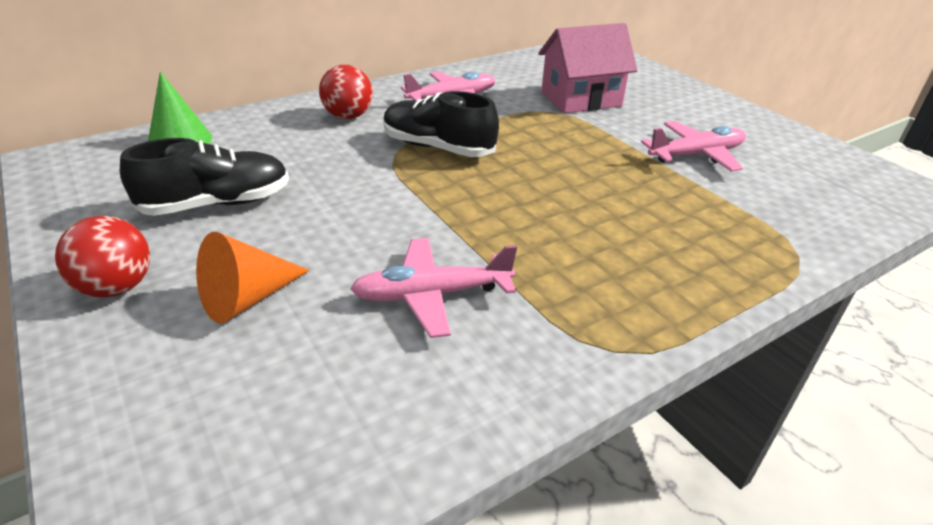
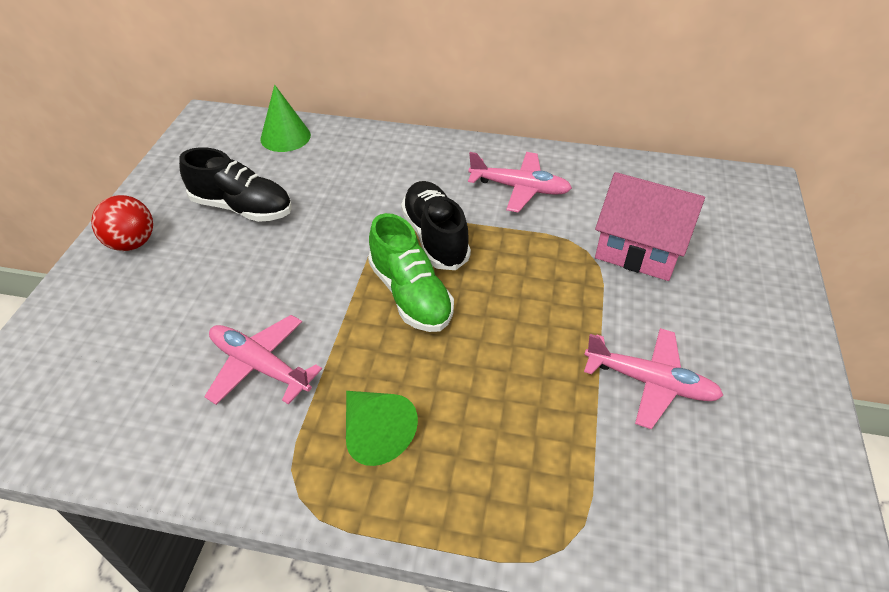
camera: 45 degrees right, 10 degrees up
(247, 298) = (173, 295): orange cone -> none
(348, 116) = (414, 168): red ball -> none
(478, 187) = (410, 295): none -> green shoe
(596, 276) = (375, 433): none -> green cone

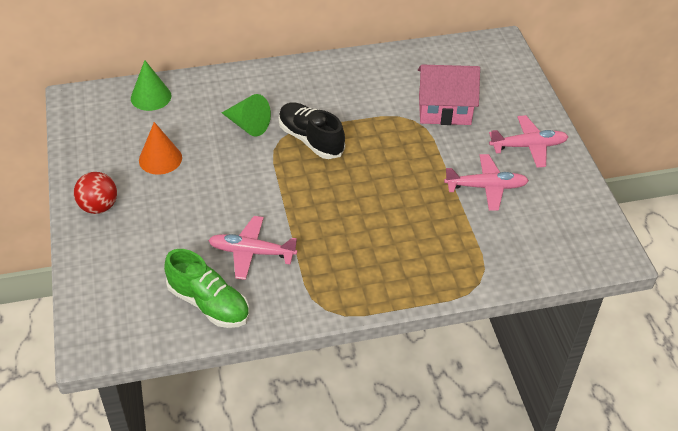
camera: 25 degrees left, 0 degrees up
(242, 208) = (160, 159): black shoe -> orange cone
(375, 433) = (347, 264): green cone -> green cone (248, 125)
(410, 295) = (318, 181): green shoe -> green shoe (209, 304)
(519, 188) = (347, 89): pink plane -> pink plane (528, 146)

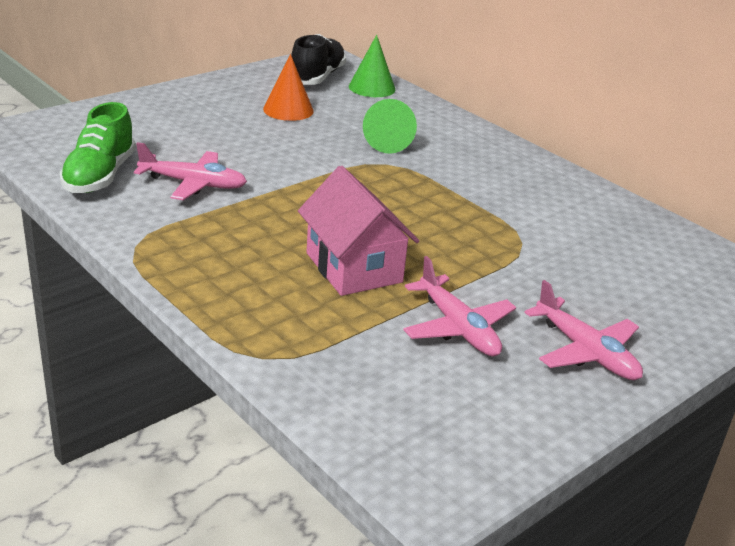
camera: 60 degrees right, 15 degrees down
(98, 207) = (195, 97): red ball -> none
(252, 252) = (193, 184): pink plane -> pink plane turned 120 degrees clockwise
(310, 140) = (406, 182): black shoe -> black shoe (317, 77)
(444, 110) = (571, 263): pink house -> pink house (354, 267)

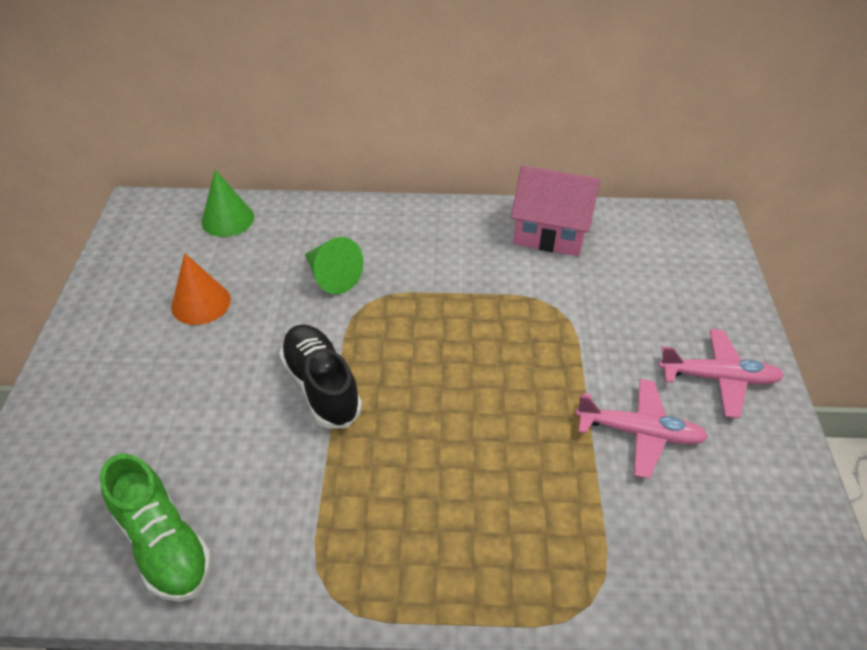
camera: 45 degrees left, 15 degrees up
(193, 184) = (260, 469): pink plane -> none
(317, 77) = (164, 241): black shoe -> black shoe (321, 386)
(354, 267) = (506, 441): pink house -> pink house (550, 232)

